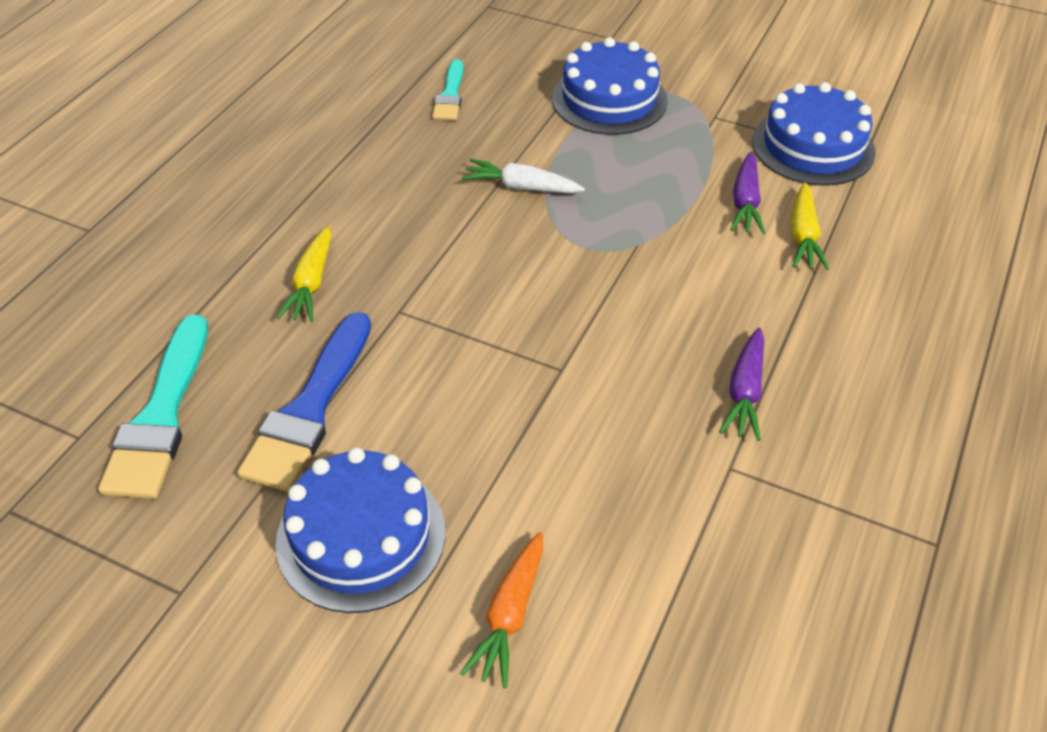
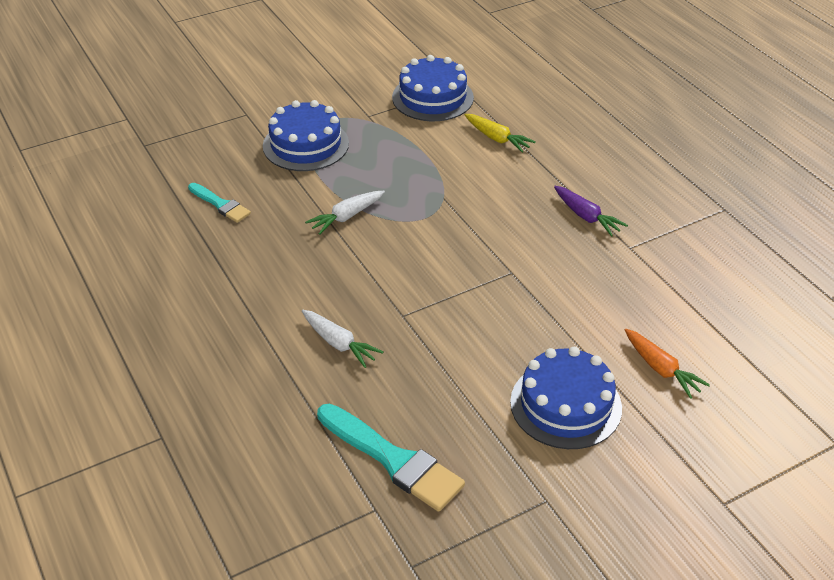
camera: 55 degrees left, 5 degrees down
(310, 409) = (449, 388): blue brush -> none
(311, 283) = (339, 343): yellow carrot -> white carrot
(745, 202) = (451, 143): purple carrot -> none

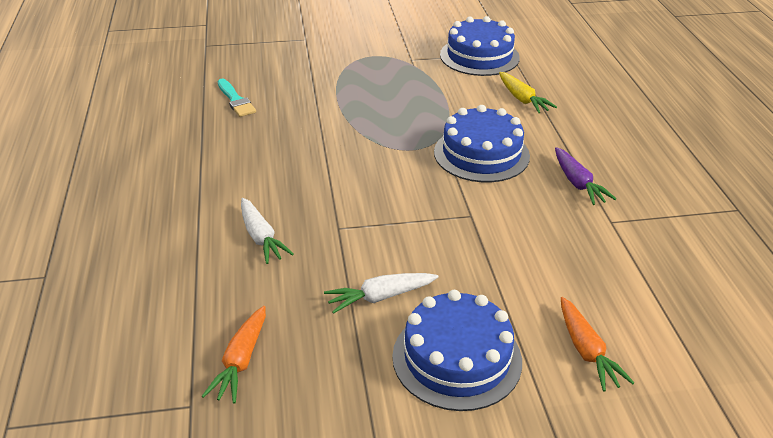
camera: 20 degrees right, 5 degrees down
(305, 144) = (341, 70): blue cake -> blue cake (481, 154)
(346, 217) = (339, 133): white carrot -> white carrot (380, 297)
(393, 460) = (241, 361): turquoise brush -> orange carrot

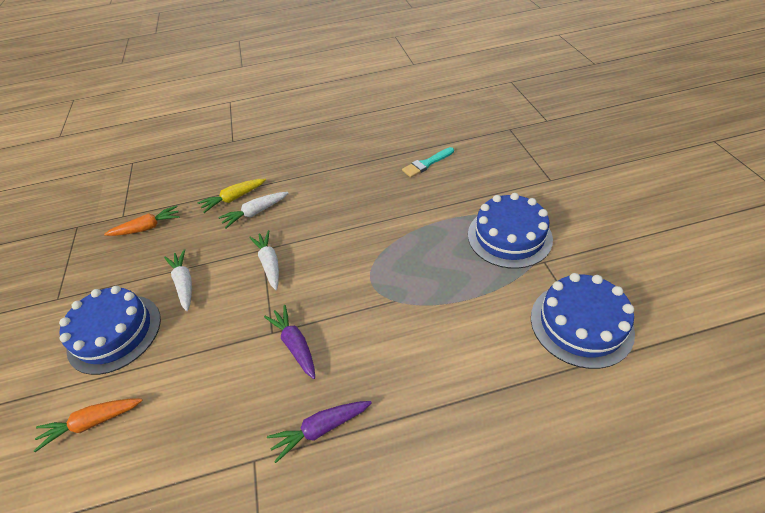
camera: 90 degrees right, 10 degrees up
(241, 361) = (147, 228): orange carrot -> orange carrot turned 150 degrees clockwise
(365, 220) = (270, 263): none -> white carrot
(481, 154) = (368, 336): blue cake -> blue cake (509, 236)
(488, 199) = (295, 344): none -> purple carrot
(522, 99) = (489, 373): yellow carrot -> yellow carrot (234, 198)

